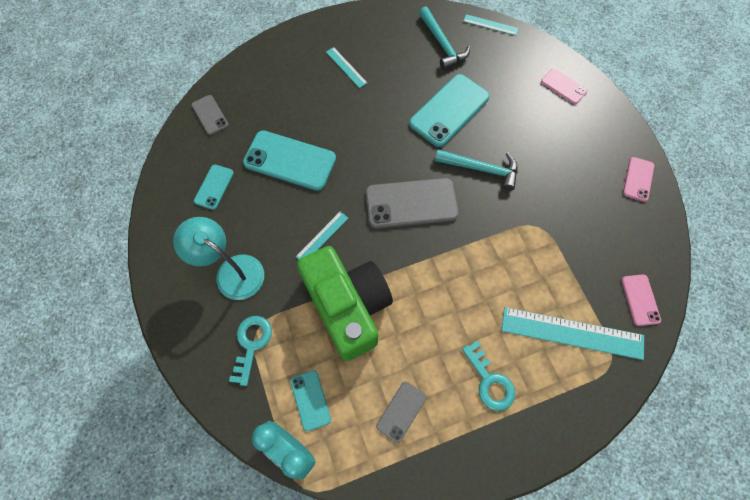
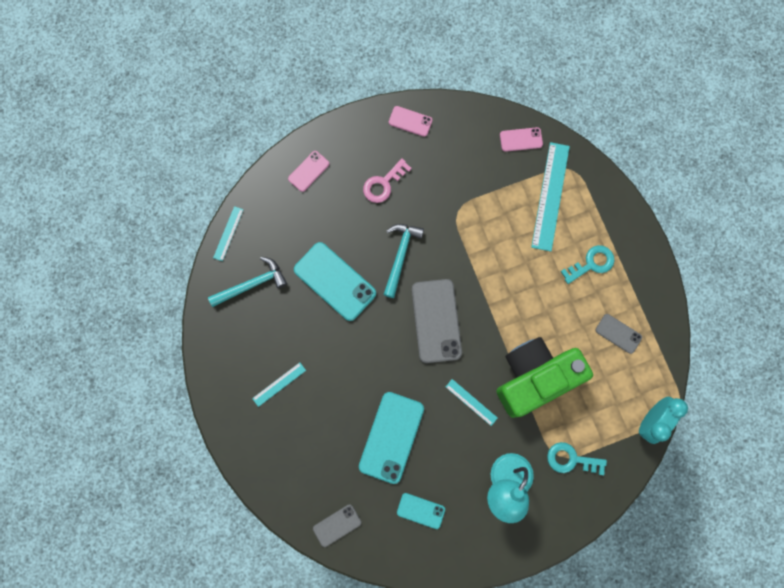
camera: 90 degrees left, 10 degrees up
(310, 400) = (613, 406): turquoise phone -> none
(560, 153) = (383, 184): none -> pink key

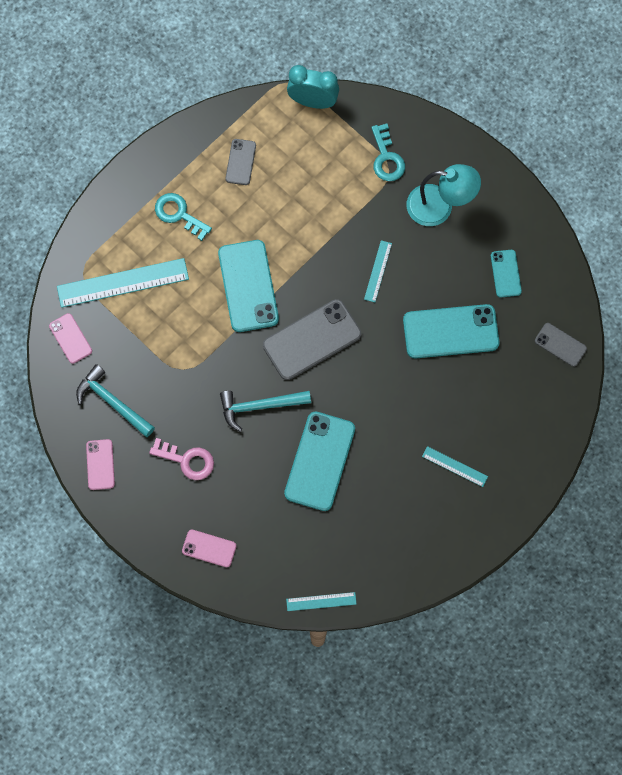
camera: 115 degrees left, 5 degrees down
(252, 284) = (365, 546): turquoise hammer -> turquoise hammer (112, 402)
(504, 291) = (248, 286): none -> turquoise phone
(535, 377) = (323, 222): green camera -> none

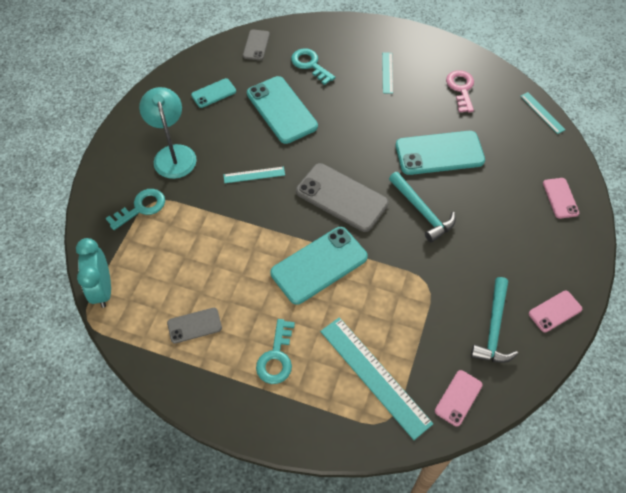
camera: 115 degrees left, 15 degrees down
(187, 460) = (503, 244): pink key -> pink key (461, 89)
(504, 389) = (310, 64): none -> turquoise key

